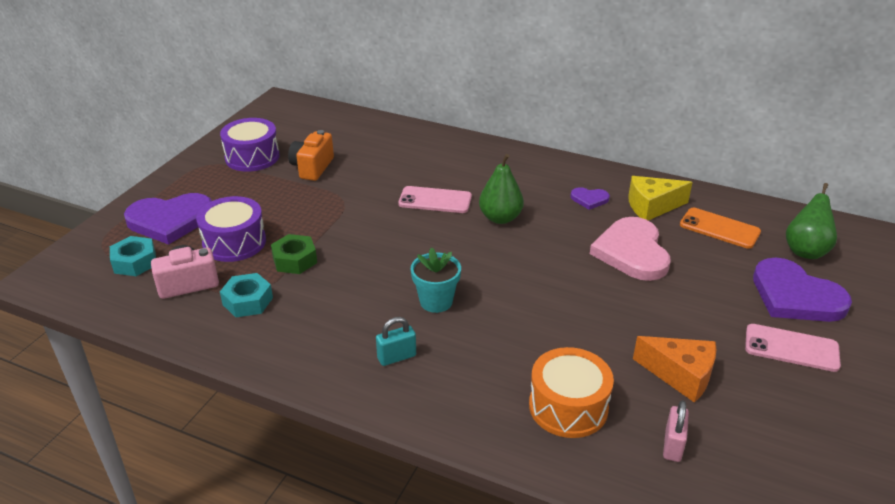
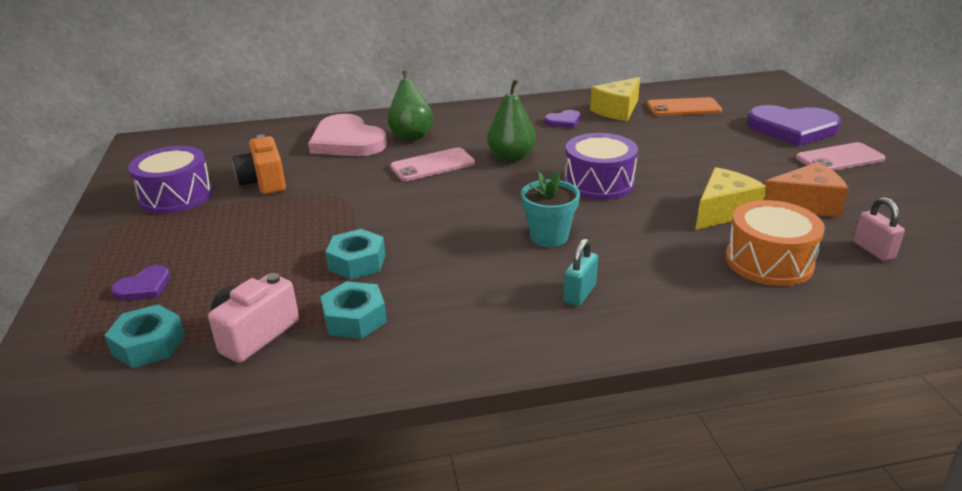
camera: 35 degrees left, 5 degrees down
(170, 220) = (144, 287): purple heart -> purple heart, size x0.47
(234, 242) = (261, 275): purple drum -> purple drum (599, 183)
(295, 260) = (357, 262): green nut -> turquoise nut
(598, 346) = (723, 211): none -> yellow cheese
(632, 252) = (648, 143): pink heart -> pink heart (347, 141)
(805, 251) = (756, 101): green pear -> green pear (411, 136)

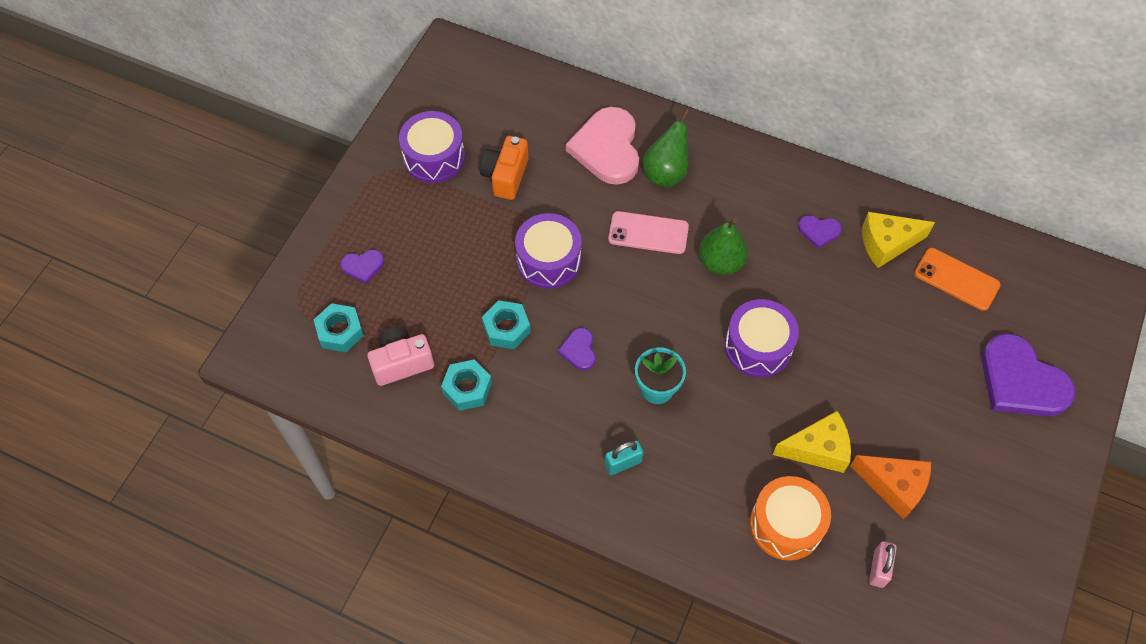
camera: 35 degrees right, 30 degrees up
(357, 209) = (548, 260): none -> purple drum
(447, 245) = (579, 350): none -> purple heart
(839, 158) = (1005, 451): pink phone -> none

